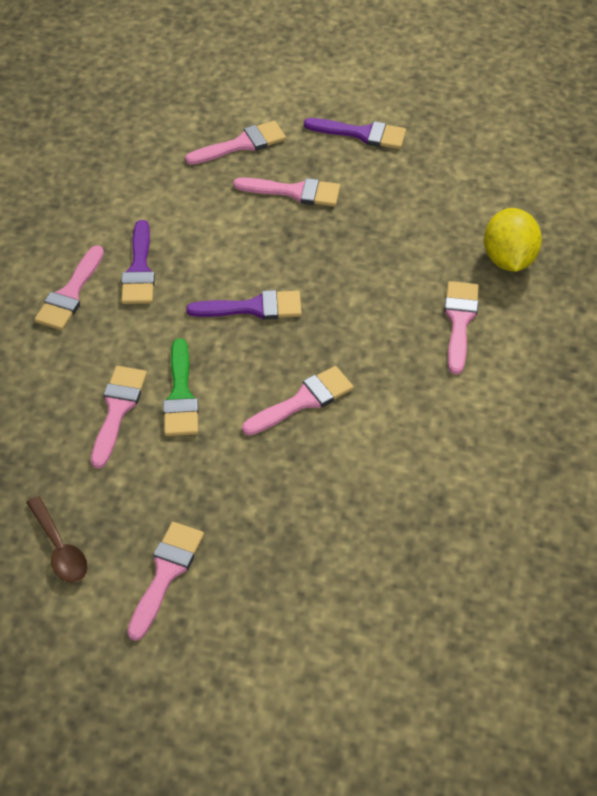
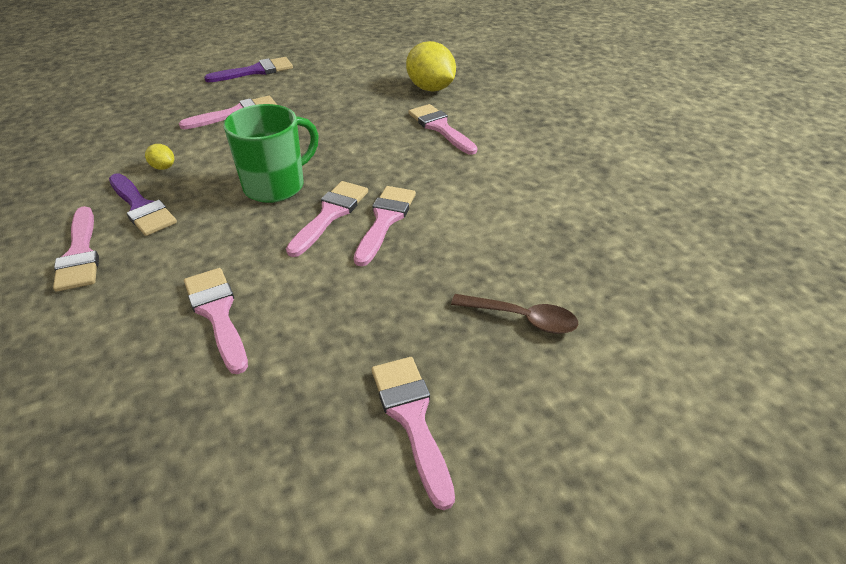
camera: 40 degrees left, 10 degrees down
(60, 548) = (269, 475): brown spoon -> brown spoon (522, 318)
(180, 395) = (272, 270): green brush -> none
(185, 230) = (163, 167): none -> yellow lemon
(242, 144) = (164, 106): pink brush -> pink brush (330, 214)
(253, 308) = (276, 186): purple brush -> green mug

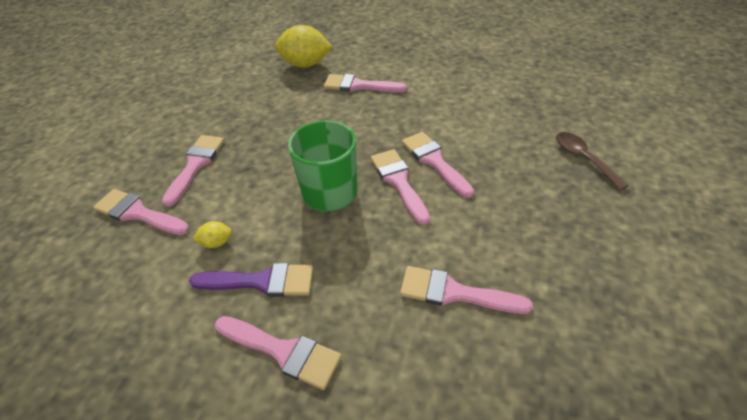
camera: 45 degrees left, 5 degrees up
(256, 71) = (145, 125): purple brush -> none
(412, 418) = (633, 246): pink brush -> pink brush (137, 213)
(522, 318) = (583, 158): brown spoon -> brown spoon turned 90 degrees counterclockwise

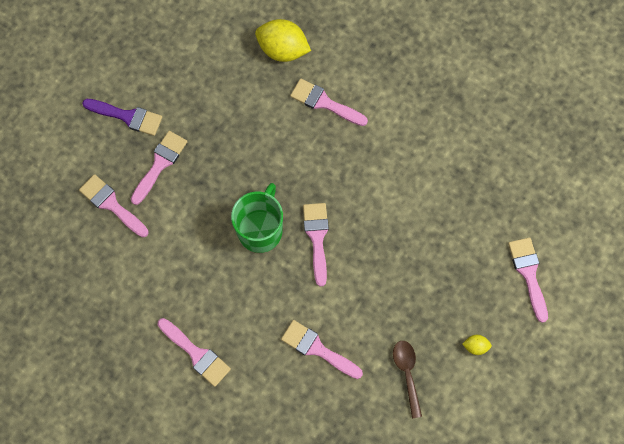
camera: 15 degrees right, 25 degrees up
(216, 242) = (167, 253): yellow lemon -> yellow lemon (475, 346)
(261, 281) = (192, 297): purple brush -> purple brush (127, 116)
(434, 161) = (354, 225): pink brush -> pink brush (528, 273)
(583, 158) = (475, 262): brown spoon -> brown spoon (407, 373)

